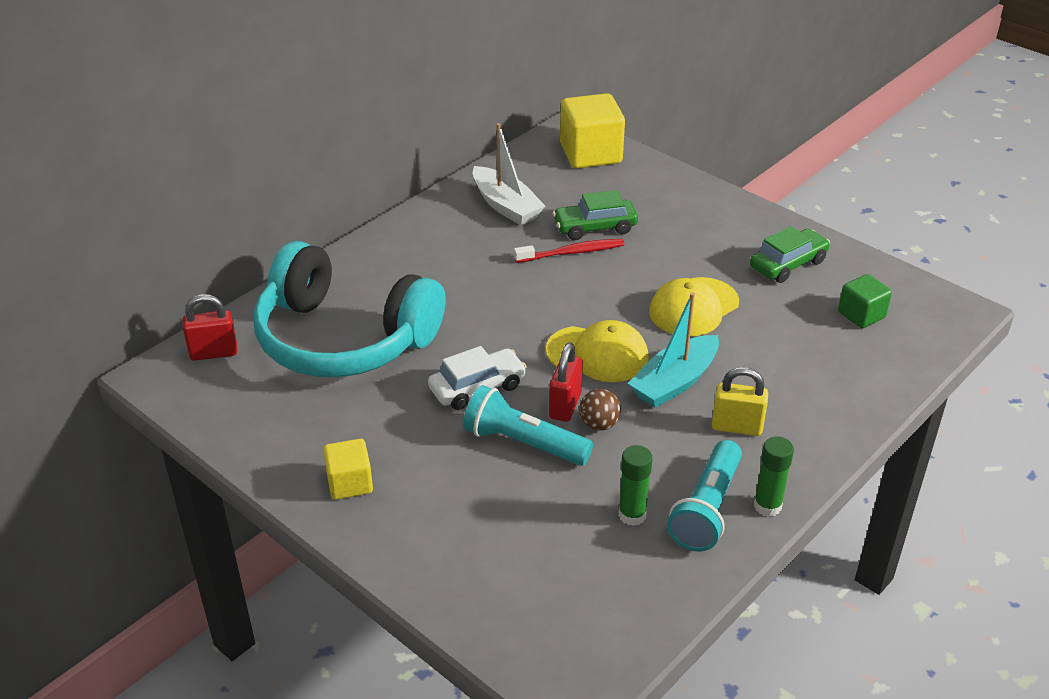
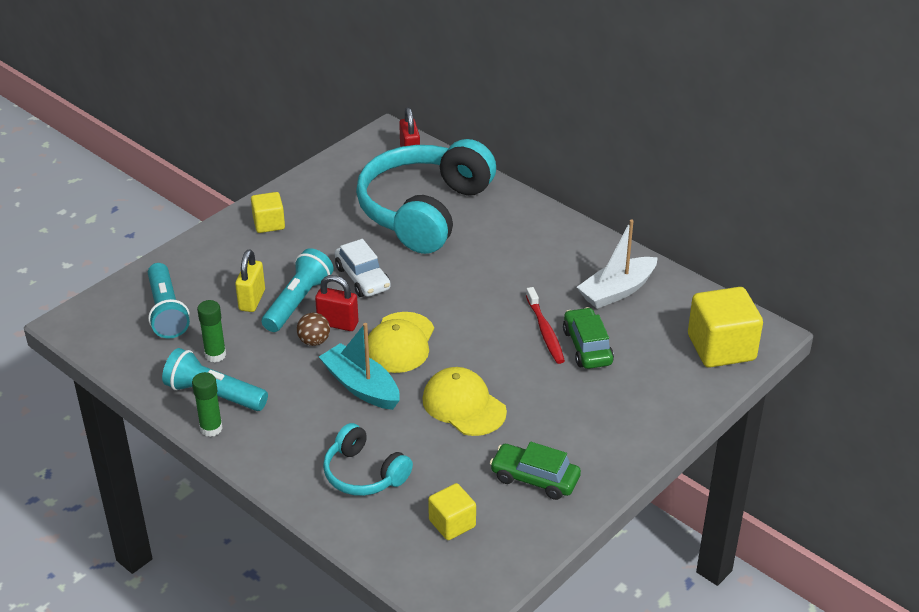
camera: 90 degrees right, 0 degrees up
(545, 576) = (167, 311): none -> turquoise flashlight
(736, 427) = (302, 419): yellow padlock -> yellow padlock (252, 300)
(788, 264) = (535, 479): green car -> green car turned 150 degrees clockwise
(810, 375) = (364, 473): none -> turquoise headphones
(861, 315) = (452, 523): green cube -> yellow cube

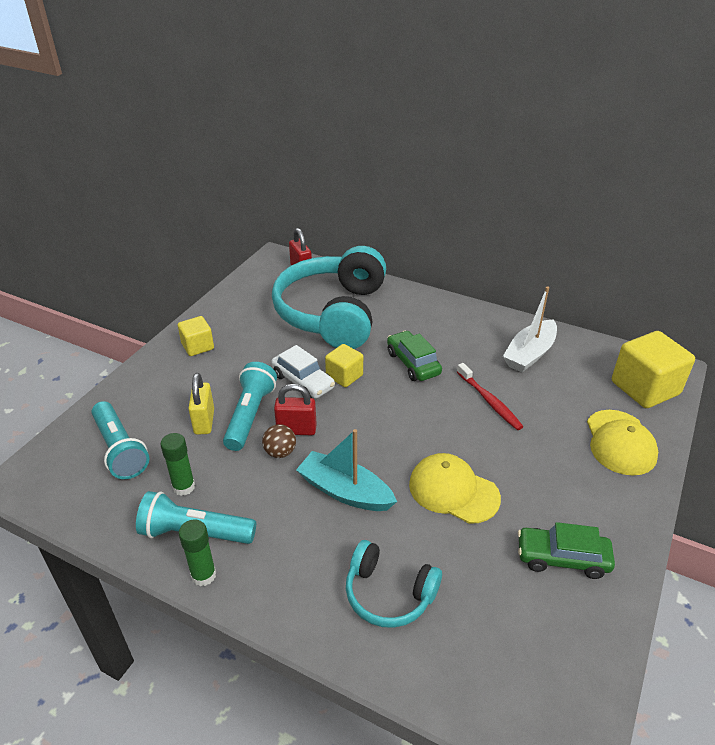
camera: 15 degrees left, 0 degrees up
(400, 343) = (363, 438): yellow cap -> yellow cap (620, 442)
(452, 523) = (508, 635): yellow cube -> yellow cube (344, 376)
(587, 347) = (533, 409): green car -> green car (413, 363)

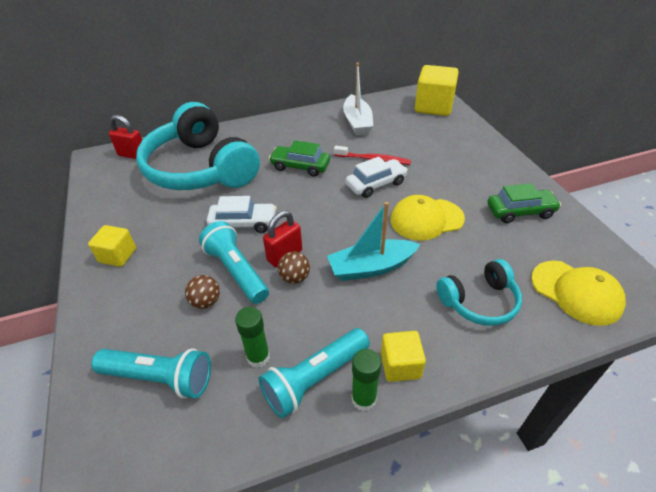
camera: 45 degrees left, 5 degrees up
(204, 422) = (206, 302): yellow padlock -> brown ball
(344, 376) = (267, 201): yellow cube -> yellow cube (400, 365)
(456, 425) = (376, 184): none -> white car
(562, 558) = (520, 211): green car -> green car turned 150 degrees counterclockwise
(620, 442) = (461, 139): yellow cap -> yellow cap (576, 292)

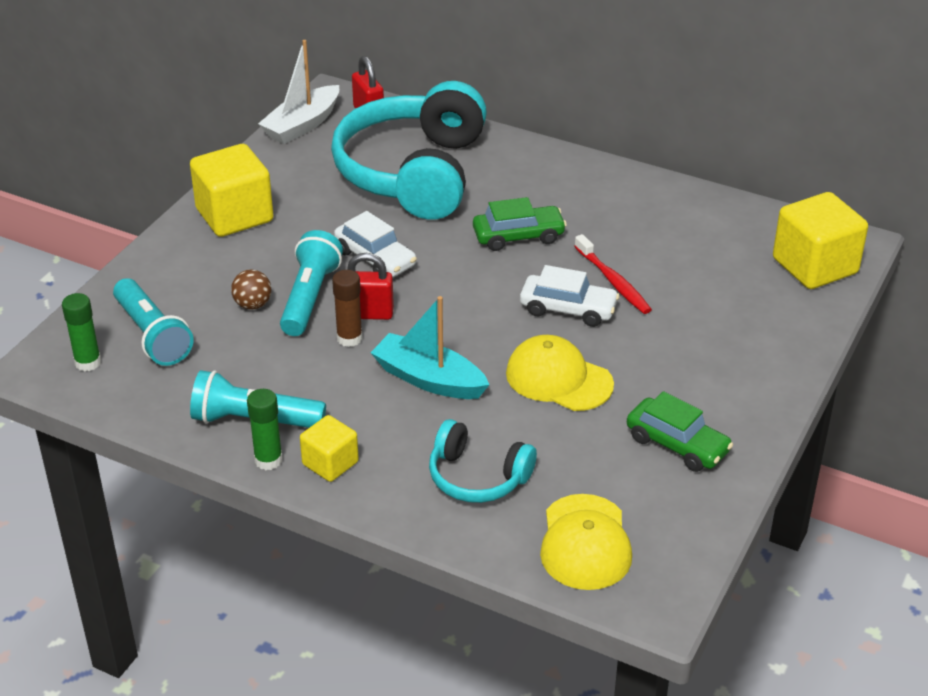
camera: 45 degrees right, 5 degrees down
(118, 255) = (234, 215): yellow cube -> yellow cube, size x1.76
(258, 357) = (235, 374): green glue stick -> green glue stick (88, 362)
(295, 277) = (349, 338): brown ball -> brown glue stick
(300, 166) = (518, 236): green car -> green car turned 105 degrees clockwise
(357, 122) = (673, 225): white boat -> white boat (302, 125)

